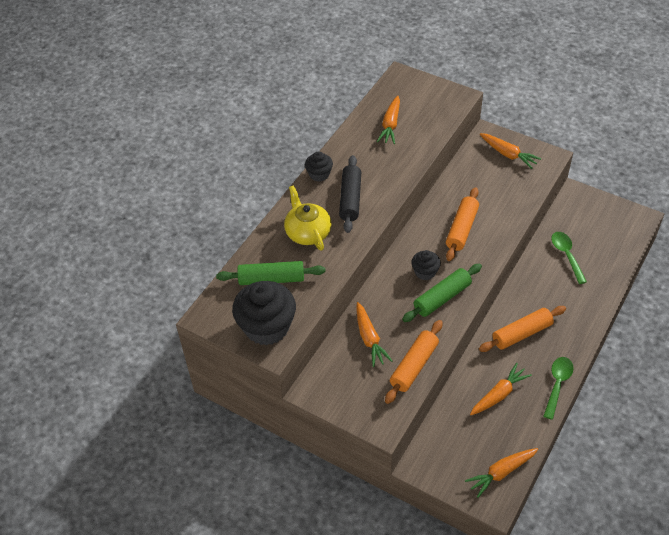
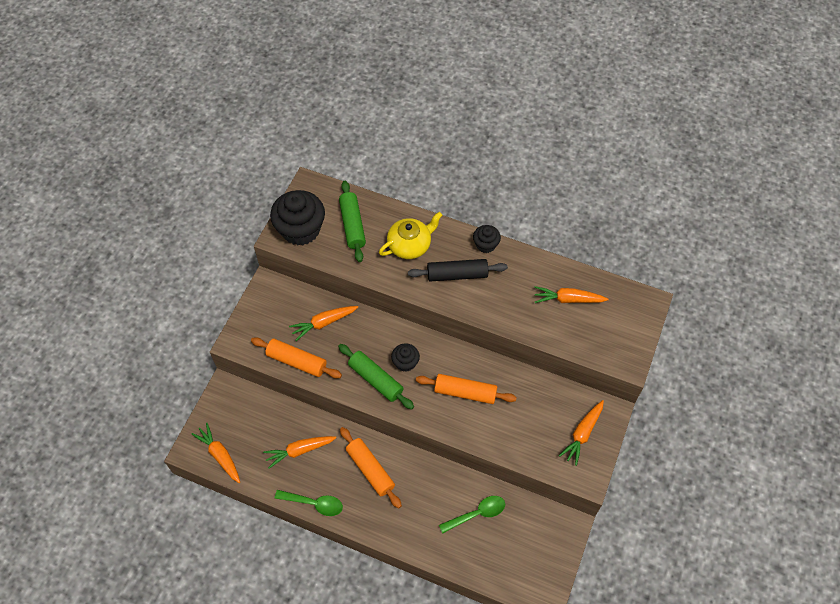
camera: 80 degrees right, 10 degrees up
(499, 394) = (299, 451): orange carrot -> orange carrot turned 120 degrees clockwise

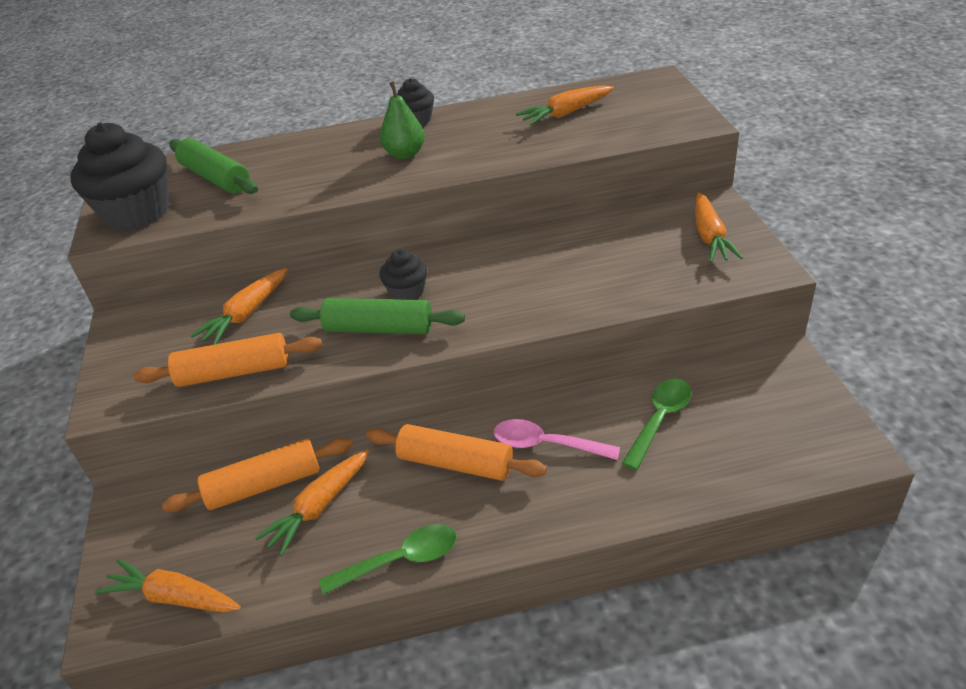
camera: 30 degrees left, 20 degrees down
(410, 245) = (315, 160): yellow teapot -> none
(416, 489) = (546, 444): none -> pink spoon
(457, 274) = (405, 154): black rolling pin -> green pear
(465, 392) = (520, 277): orange rolling pin -> orange rolling pin (264, 485)

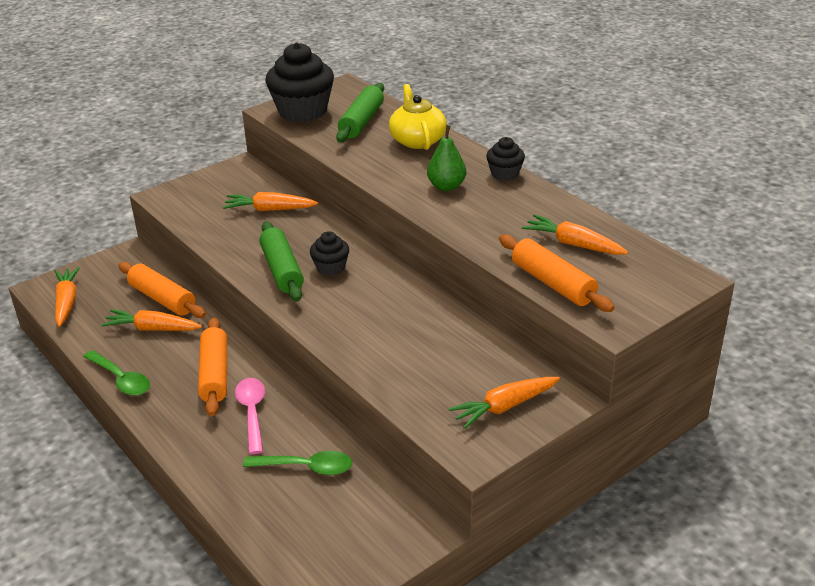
camera: 60 degrees right, 5 degrees down
(234, 372) = (210, 229): orange rolling pin -> orange rolling pin (553, 283)
(297, 152) = (417, 140): none -> yellow teapot

